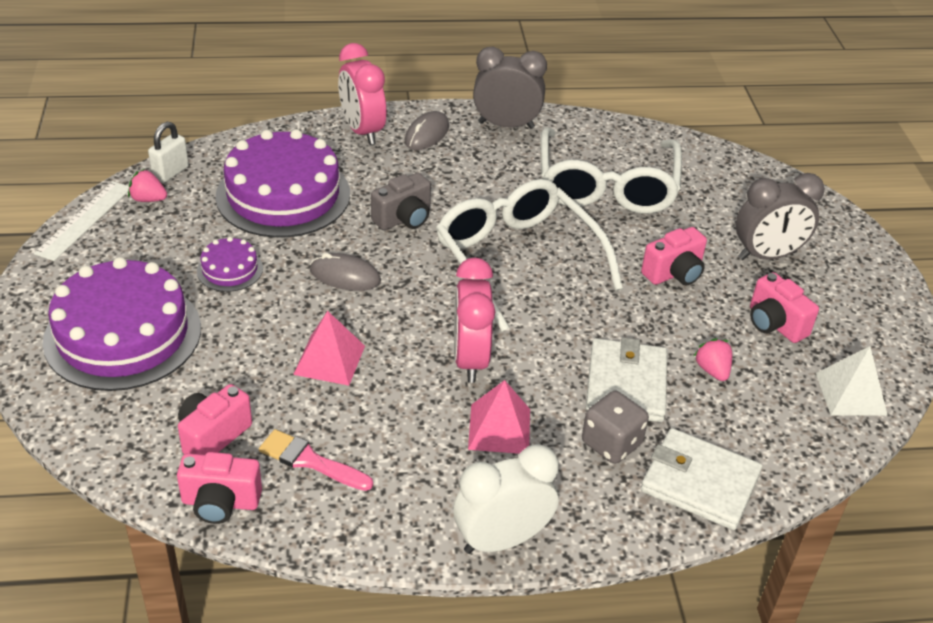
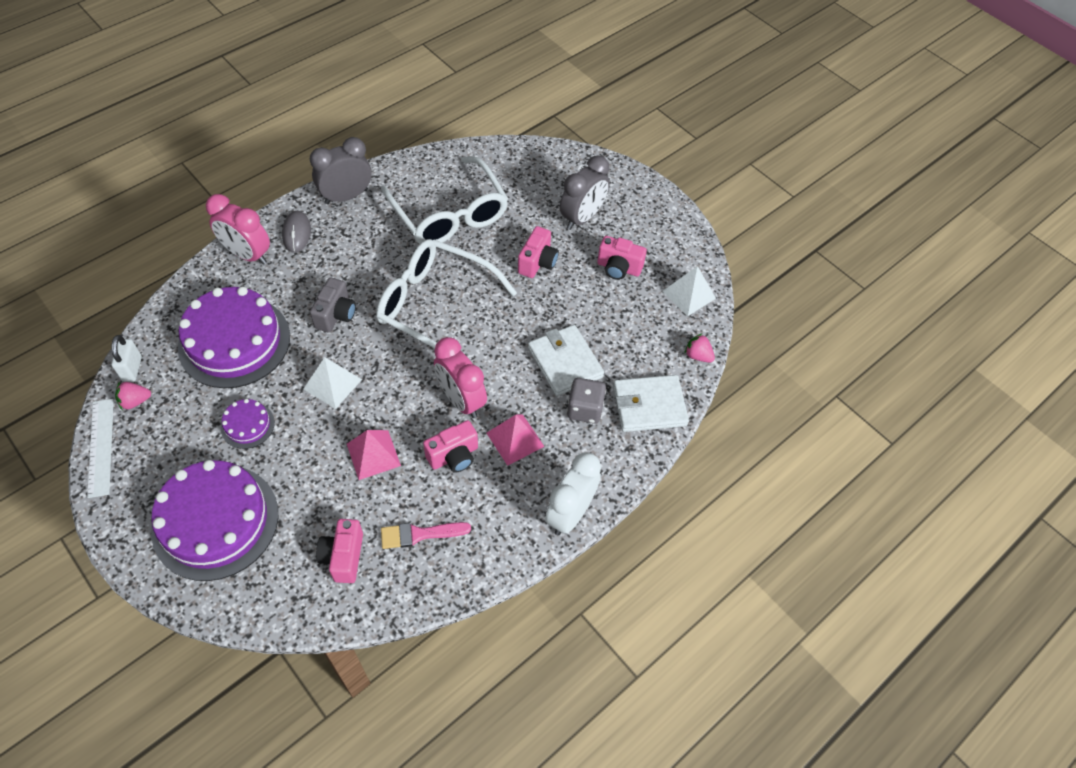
camera: 35 degrees left, 15 degrees up
(220, 503) = (387, 599): pink camera -> pink camera (454, 456)
(345, 276) = (332, 384): grey mouse -> white pyramid
(712, 370) = (606, 323): pink strawberry -> pink strawberry (698, 356)

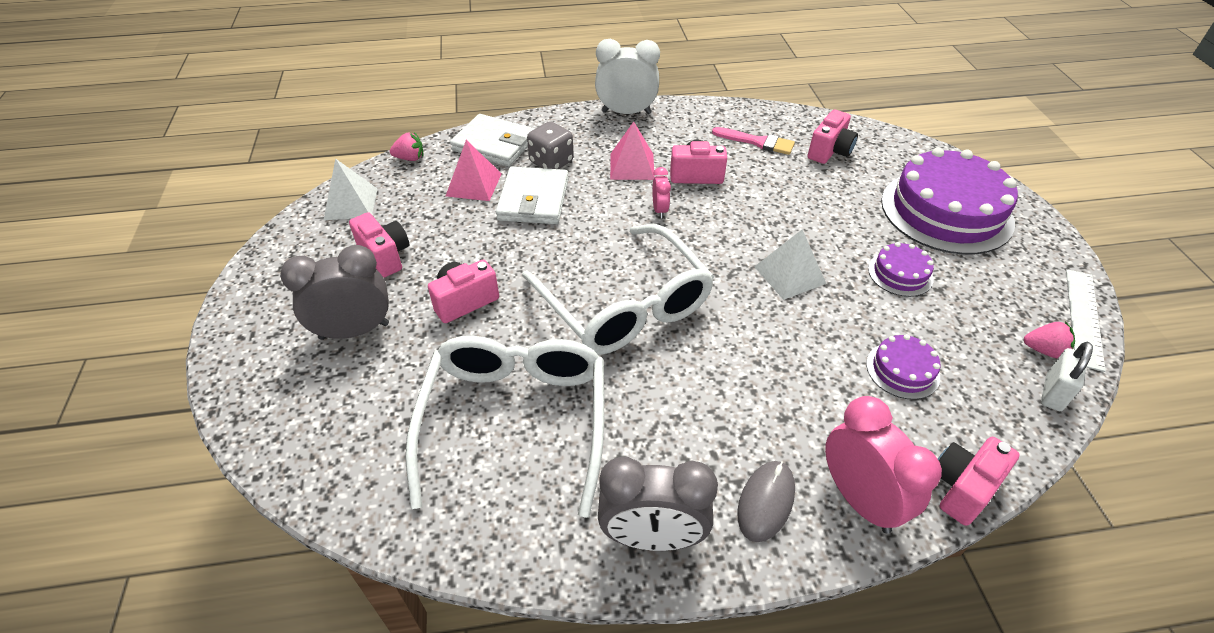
camera: 145 degrees left, 10 degrees down
(191, 284) = (962, 488): none -> pink camera
(234, 341) = (902, 370): purple cake -> purple cake, size x0.45
(336, 315) = (754, 347): grey camera -> none
(373, 454) = (772, 203): pink pyramid -> pink pyramid (474, 184)
(461, 400) = (659, 210): pink clock -> pink clock, size x0.49
(570, 513) = (626, 112): white clock -> white clock turned 150 degrees counterclockwise
(698, 356) = (410, 158): pink strawberry -> pink strawberry turned 75 degrees counterclockwise

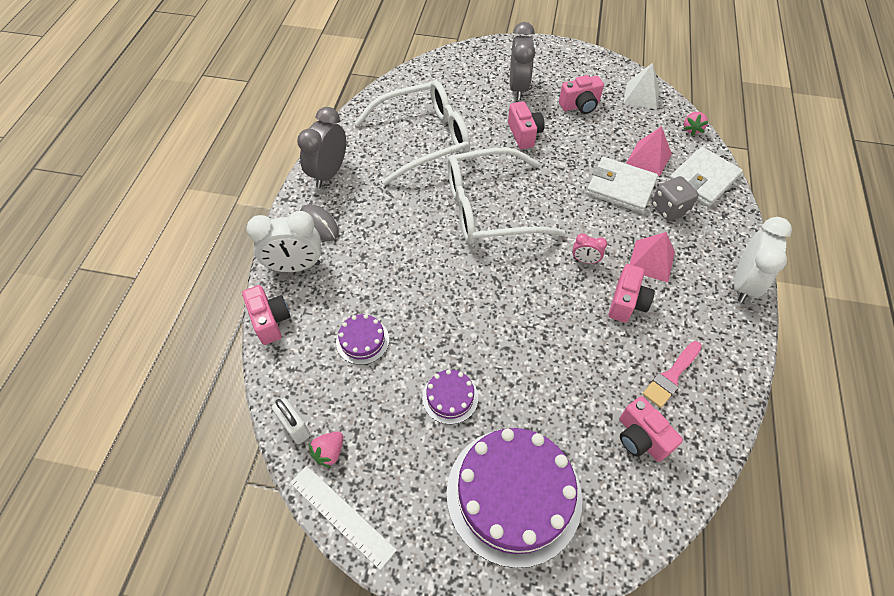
camera: 110 degrees right, 10 degrees up
(515, 422) = (423, 139): white glasses -> white glasses turned 45 degrees counterclockwise
(790, 275) = (480, 316): white pyramid -> none
(859, 499) = (295, 266): pink clock -> white clock

